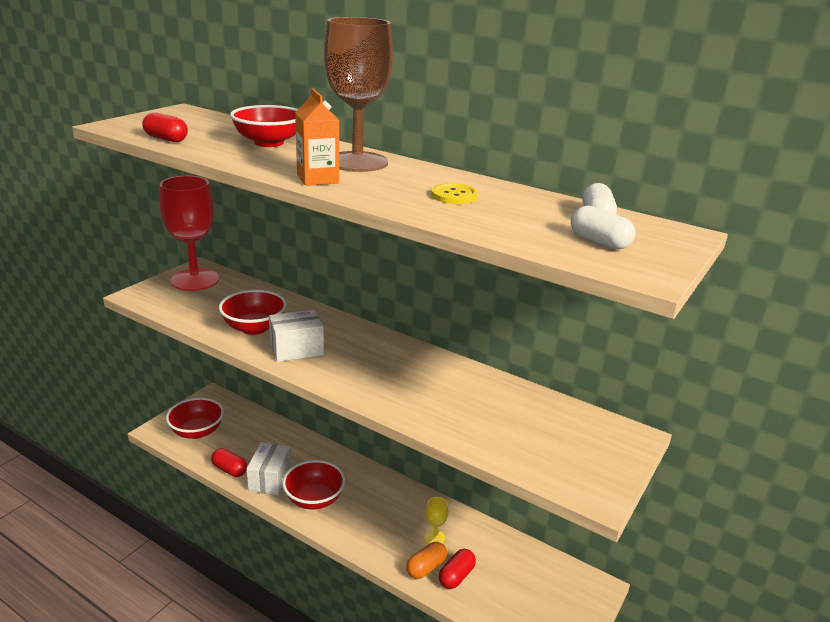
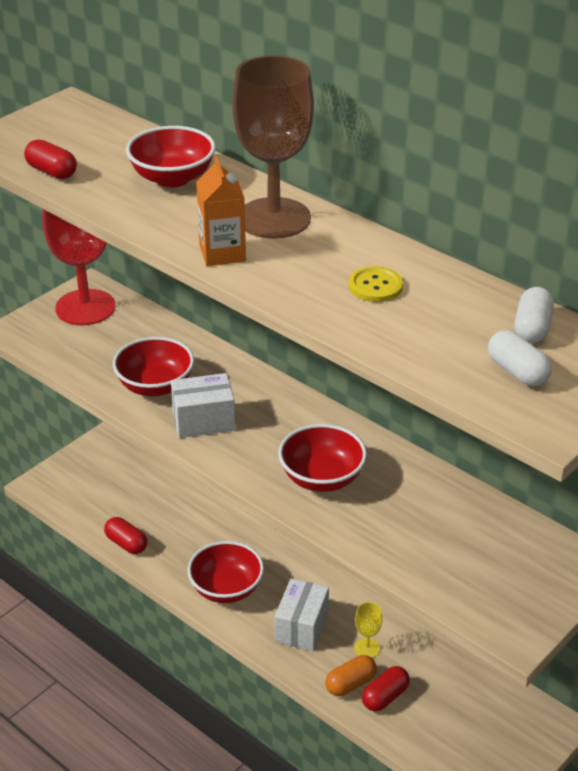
camera: 10 degrees right, 10 degrees up
(197, 431) = (88, 489): red bowl -> red bowl (322, 478)
(270, 479) = (174, 559): white box -> white box (301, 627)

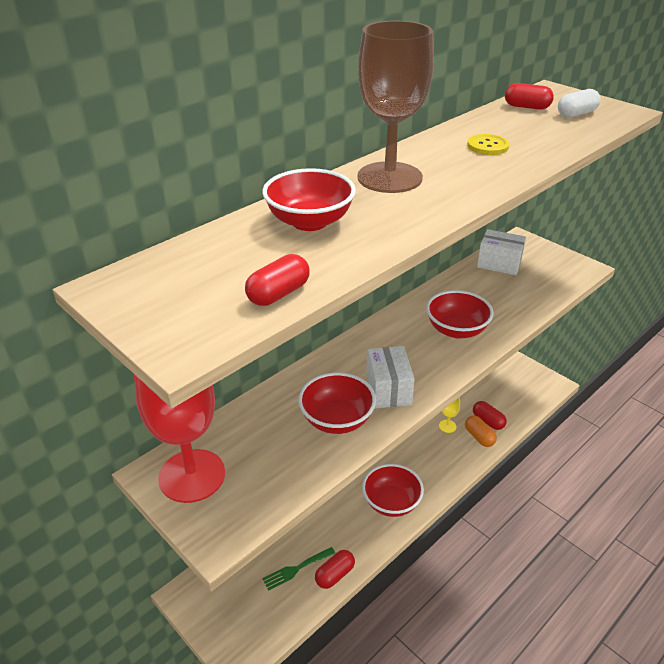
camera: 85 degrees left, 0 degrees up
(133, 513) = (296, 569): none -> green fork
(222, 253) = (448, 200): orange carton -> none
(301, 627) = (429, 459): white box -> white box (499, 264)
(532, 328) = (527, 107): white capsule -> red capsule

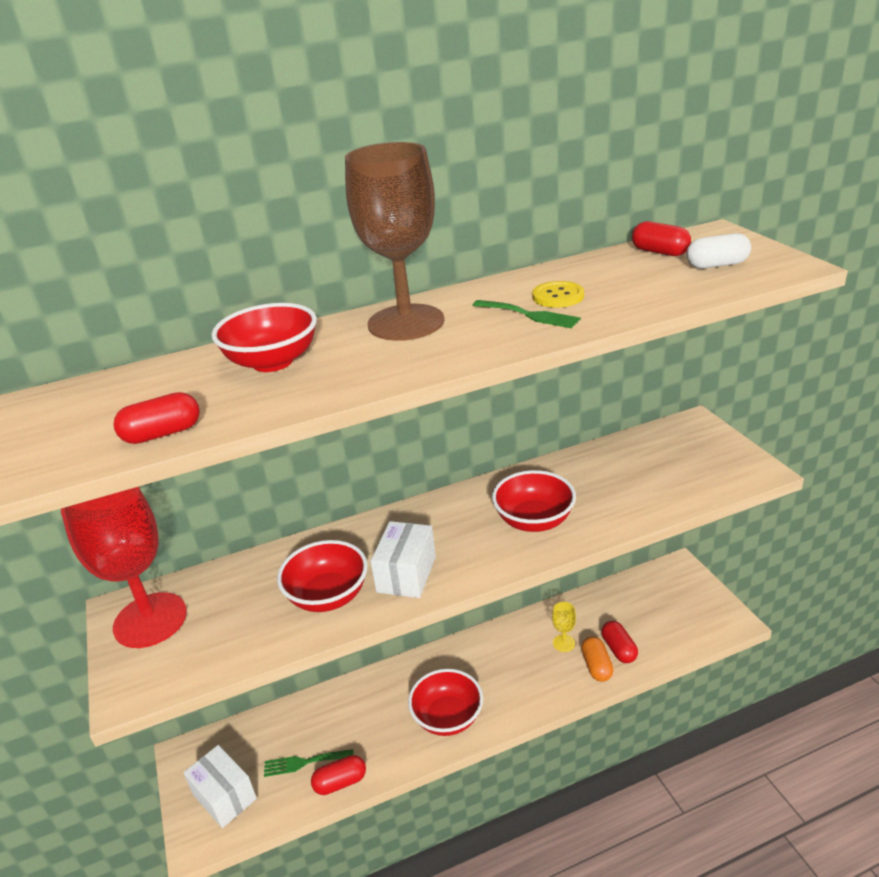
camera: 25 degrees right, 5 degrees down
(482, 162) = (529, 315): none -> green fork
(499, 264) = (644, 448): white box -> white box (224, 796)

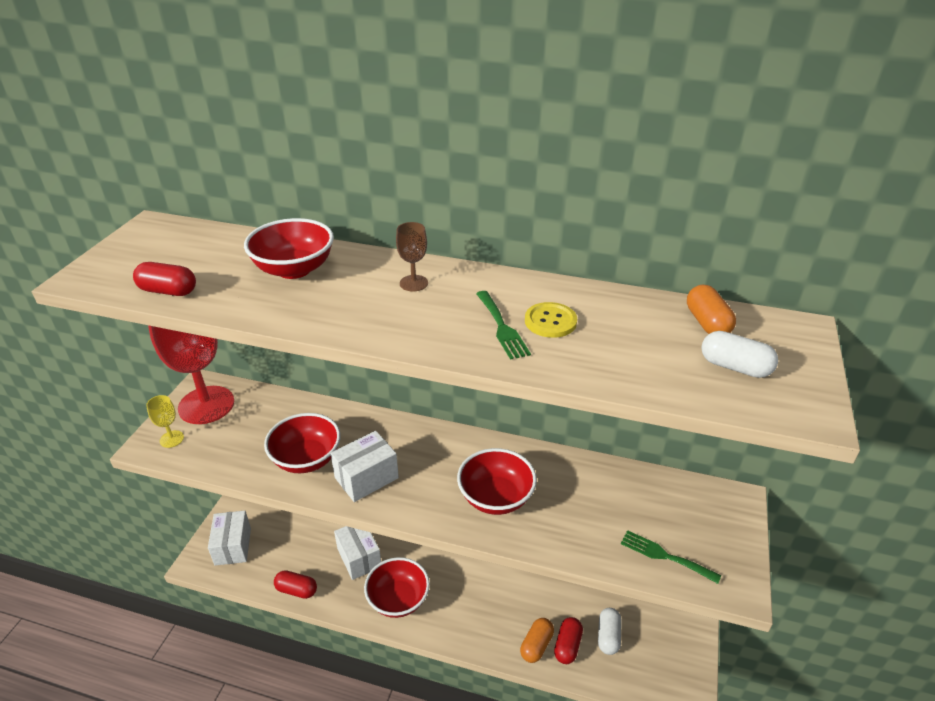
camera: 35 degrees right, 5 degrees up
(304, 762) = (290, 560): green fork -> green fork (664, 556)
(373, 711) = (359, 557): none -> white box
(406, 322) = (413, 283): brown goblet -> brown goblet, size x0.41
(564, 643) = (531, 608): yellow goblet -> yellow goblet (171, 439)
(639, 621) = (608, 636): none -> white capsule
(660, 252) = (707, 323): red capsule -> orange capsule

